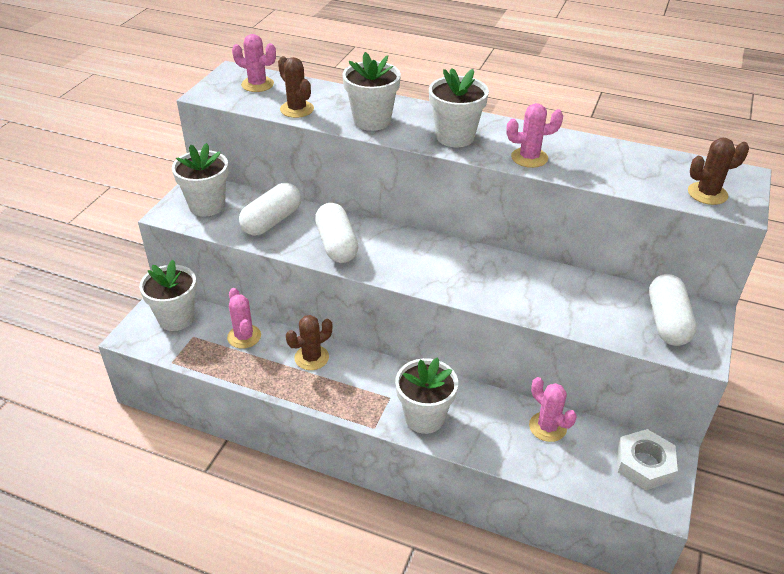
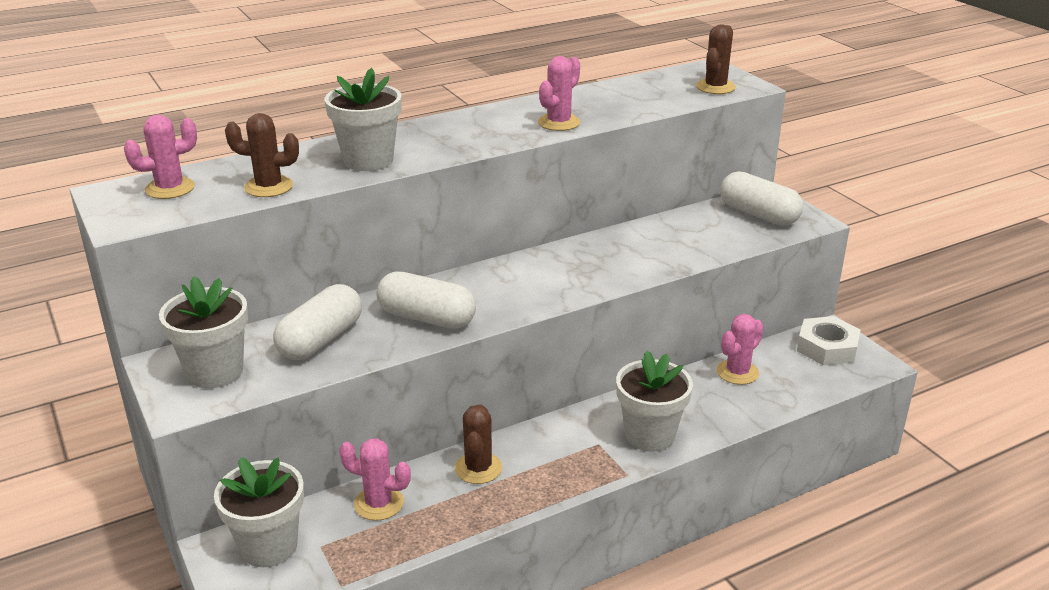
camera: 50 degrees left, 10 degrees down
(272, 221) = (321, 340): white capsule -> white capsule turned 45 degrees clockwise
(455, 137) = (470, 137): white flower pot -> none
(547, 427) = (737, 372): pink cactus -> pink cactus turned 45 degrees counterclockwise

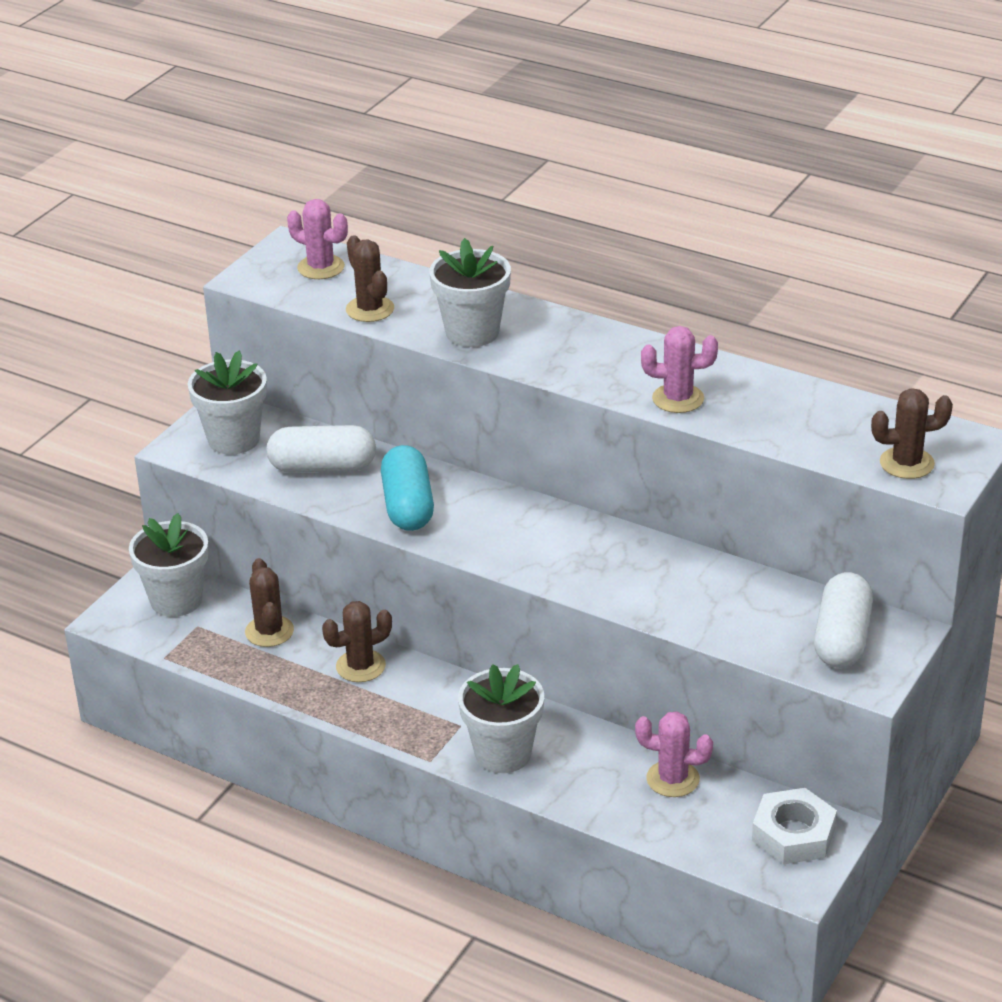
camera: 60 degrees right, 5 degrees up
(379, 503) = (269, 631): pink cactus -> brown cactus
(426, 318) = (408, 506): white capsule -> turquoise capsule

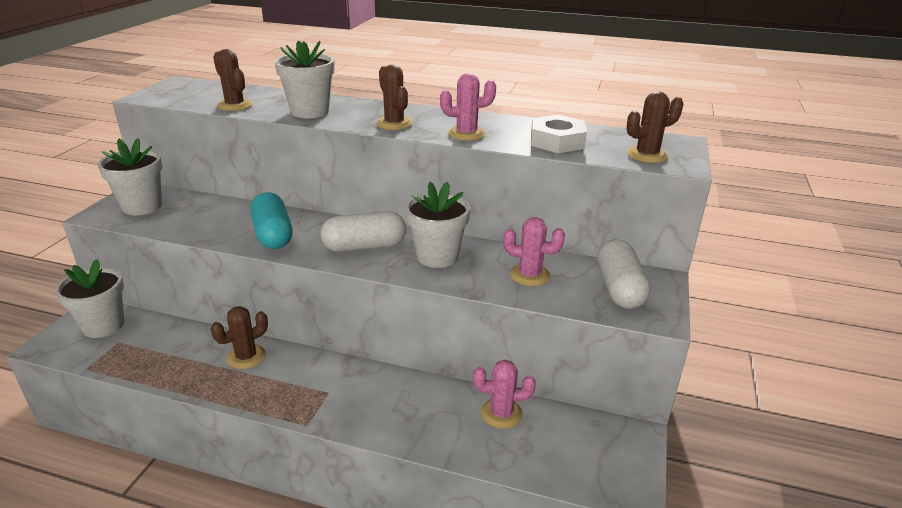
camera: 15 degrees left, 5 degrees down
(269, 631) = (175, 340): brown cactus -> brown cactus (394, 123)
(321, 267) = (200, 90): pink cactus -> pink cactus (529, 275)
(322, 467) = (208, 217): white capsule -> white capsule (364, 246)
(503, 753) = (365, 411): white flower pot -> white flower pot (437, 256)
(793, 834) = (609, 446): white nut -> white nut (557, 141)

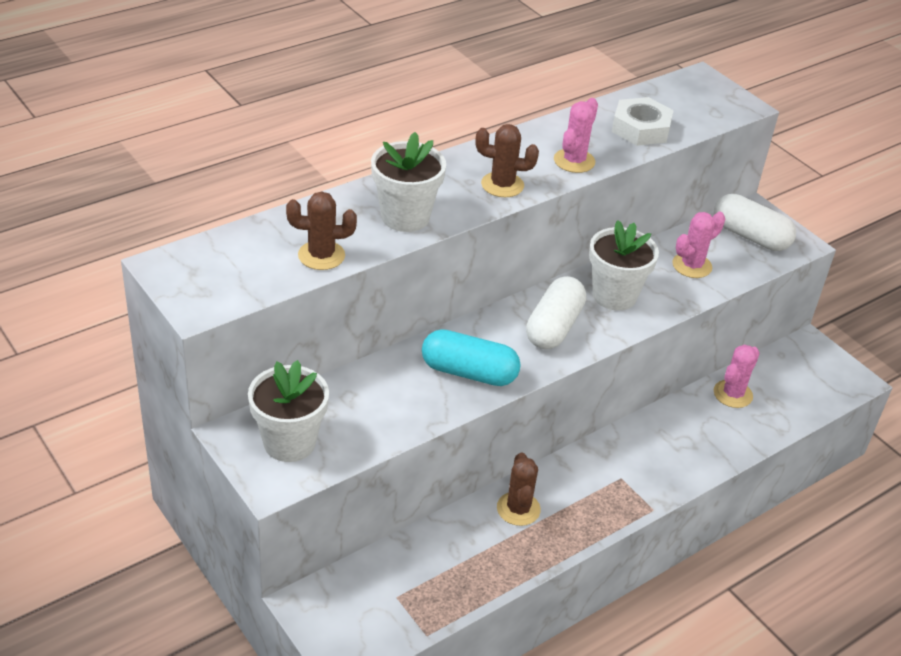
camera: 55 degrees left, 10 degrees up
(103, 325) = (350, 599): white flower pot -> none
(647, 155) = (712, 108): brown cactus -> none

